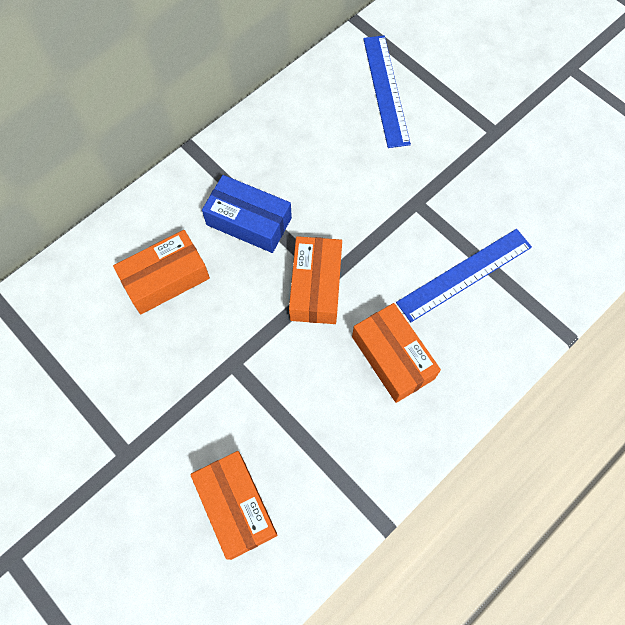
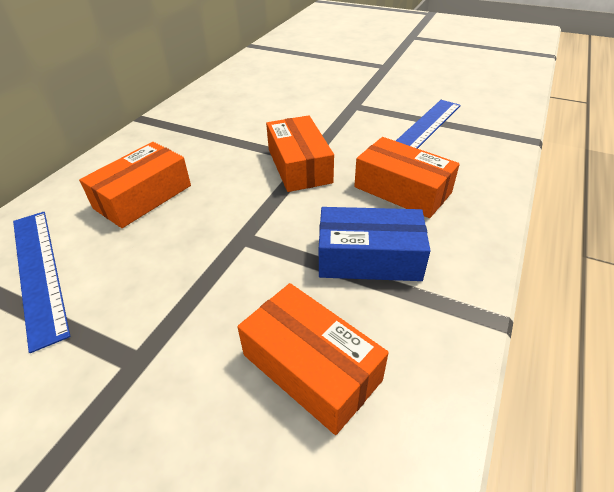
camera: 20 degrees left, 25 degrees down
(249, 221) = (215, 144): blue box -> blue box (369, 258)
(386, 90) = (292, 65): blue ruler -> blue ruler (38, 272)

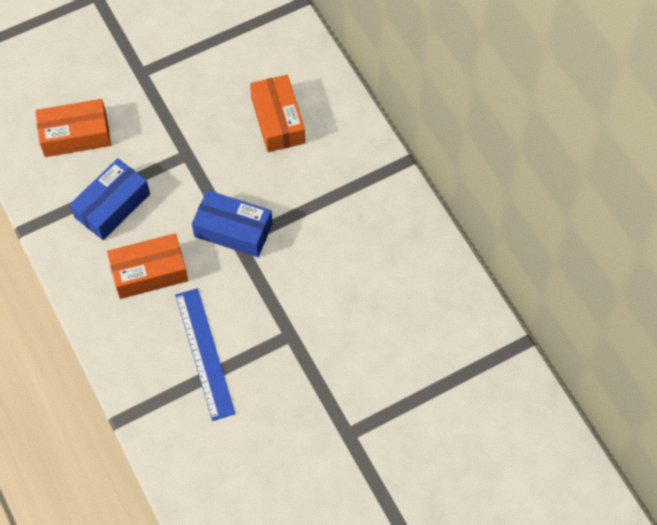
camera: 125 degrees right, 20 degrees up
(38, 272) = (244, 49): blue ruler -> none
(299, 166) = (233, 230): orange box -> blue box

